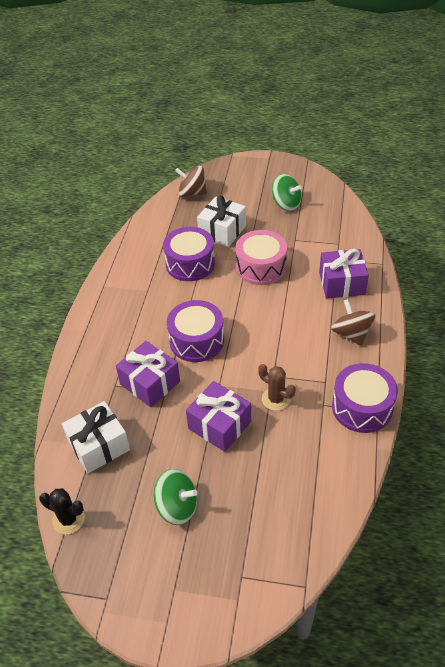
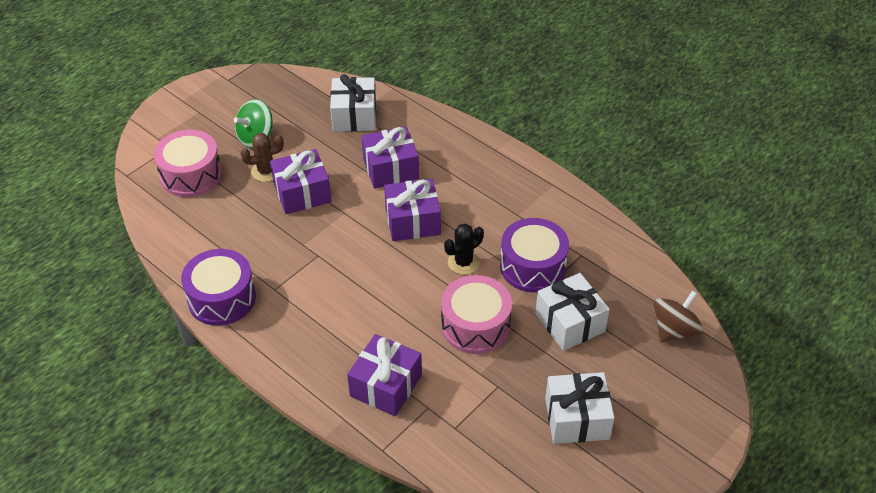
camera: 120 degrees right, 0 degrees up
(68, 519) = (305, 80): black cactus -> black cactus (463, 262)
(196, 340) = (412, 221): purple drum -> purple gift
(262, 526) = (191, 175): none -> pink drum
(276, 399) = (291, 243): brown cactus -> brown cactus (266, 171)
(286, 204) = (577, 418): green spinning top -> white gift
(351, 334) = (309, 346): brown spinning top -> none

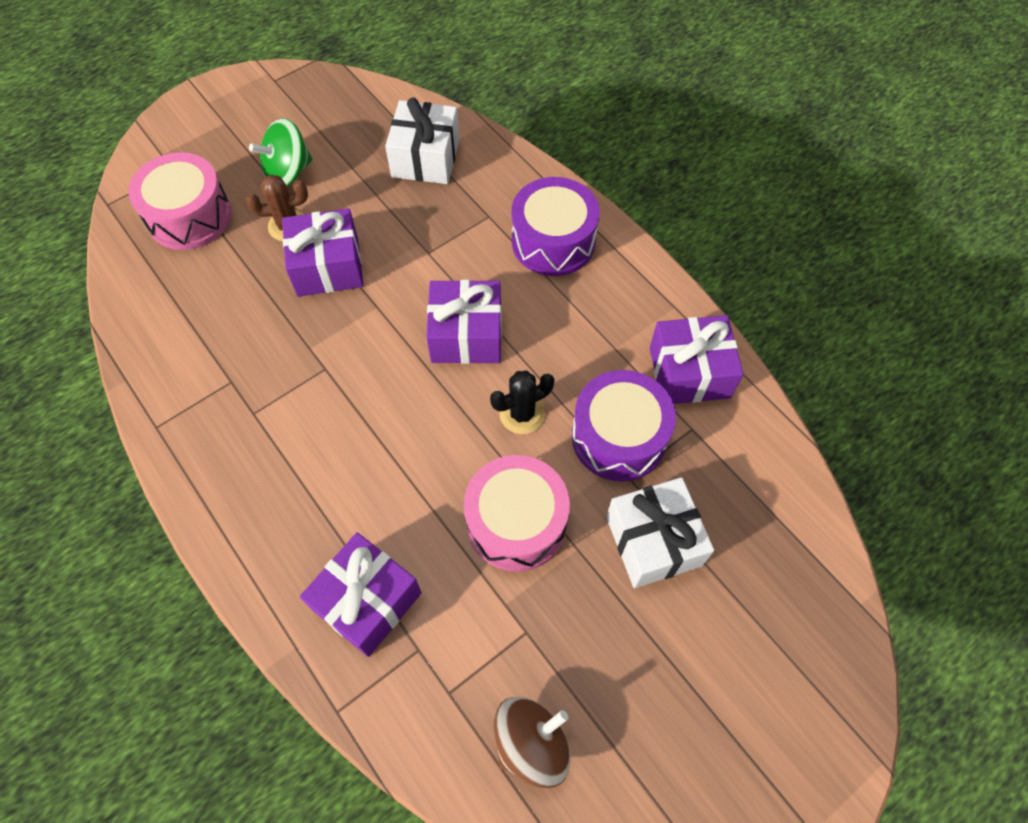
camera: 10 degrees right, 15 degrees up
(222, 298) = (179, 416): purple drum -> purple drum (553, 241)
(391, 169) = (455, 247): purple gift -> purple gift (689, 372)
(577, 418) = (630, 711): white gift -> none
(674, 330) = (806, 582): brown spinning top -> brown spinning top (531, 744)

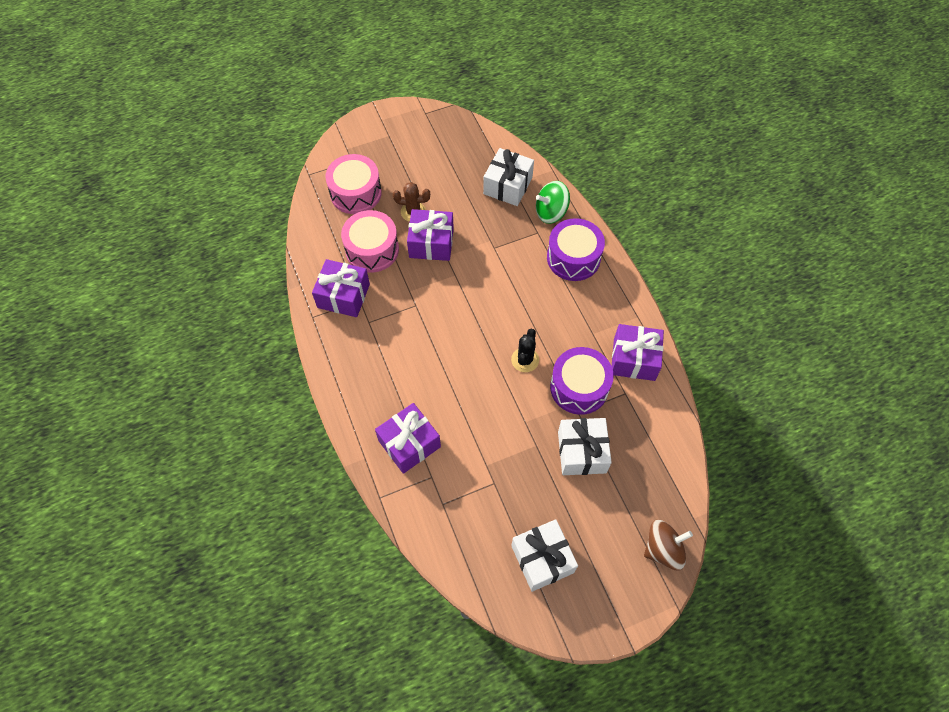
camera: 15 degrees right, 0 degrees up
(288, 172) = (421, 177): green spinning top -> green spinning top (551, 212)
(466, 335) = (504, 304): purple gift -> purple gift (343, 296)
(516, 522) = (504, 421): pink drum -> pink drum (372, 249)
(522, 414) = (525, 360): black cactus -> black cactus turned 60 degrees counterclockwise
(531, 744) = (481, 542): brown spinning top -> brown spinning top (663, 549)
(642, 745) = (542, 559): none -> white gift

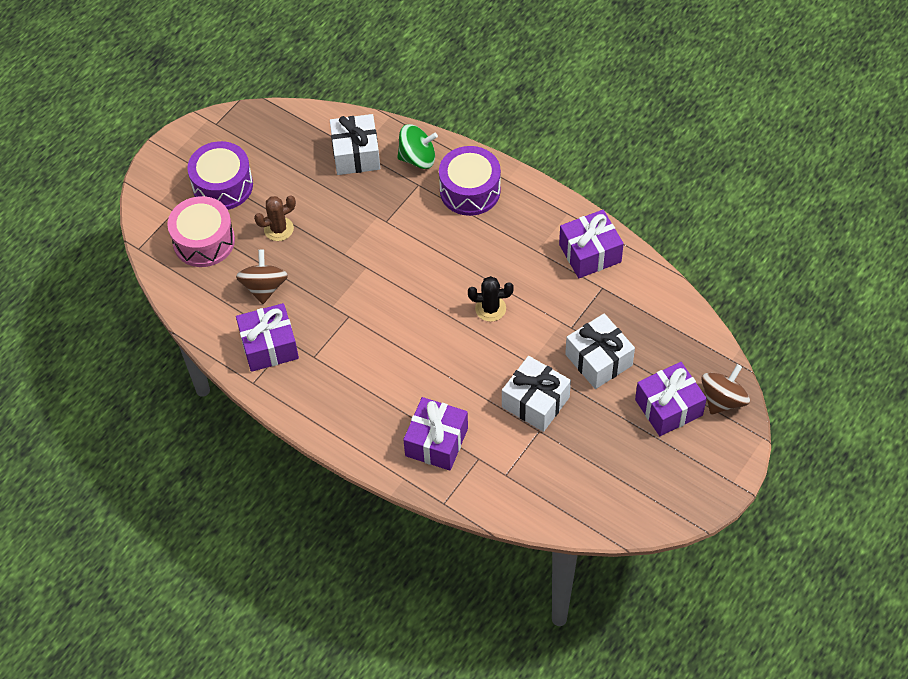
camera: 30 degrees left, 5 degrees down
(372, 249) = (264, 287): pink drum -> brown spinning top
(431, 243) = (320, 250): purple gift -> purple gift (668, 407)
(525, 360) = (490, 308): black cactus -> black cactus turned 75 degrees counterclockwise
(542, 559) = (626, 468): white gift -> white gift (535, 402)
(551, 212) = (417, 158): green spinning top -> green spinning top turned 135 degrees counterclockwise
(579, 387) = (557, 305): purple drum -> purple drum (223, 186)

